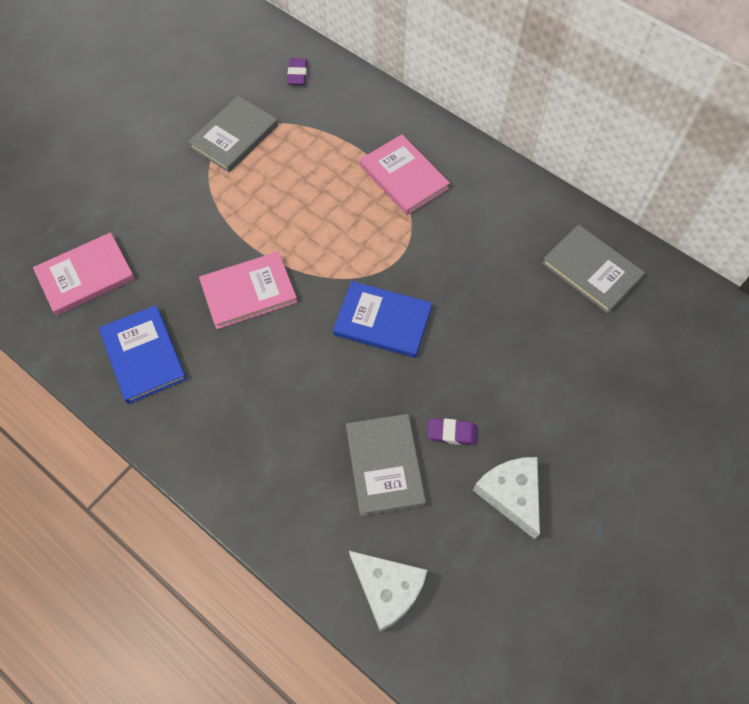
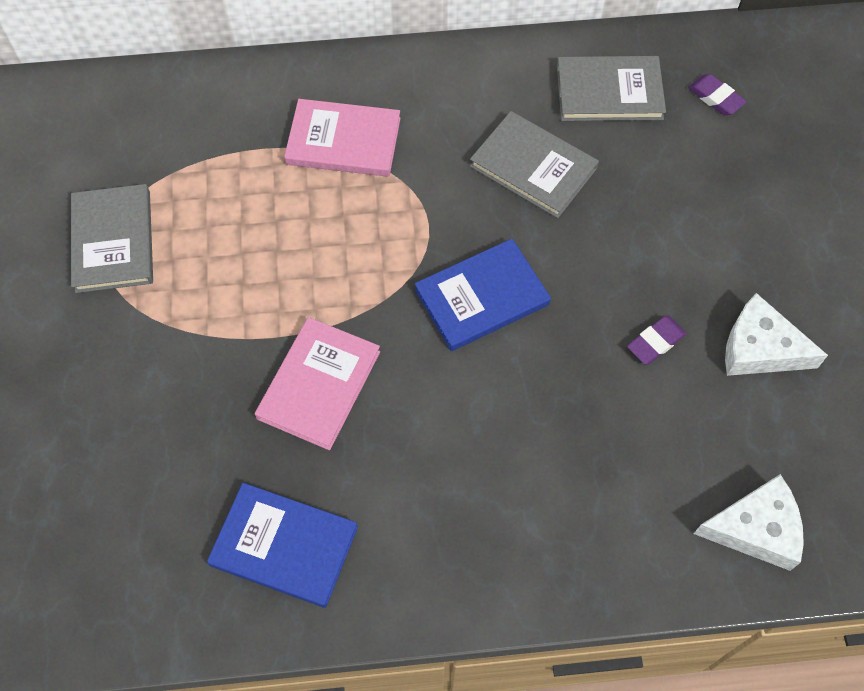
camera: 45 degrees left, 0 degrees up
(86, 276) = (118, 526): pink book -> none
(297, 74) = (107, 121): purple eraser -> purple eraser (715, 98)
(385, 465) = (633, 425): grey book -> grey book (533, 167)

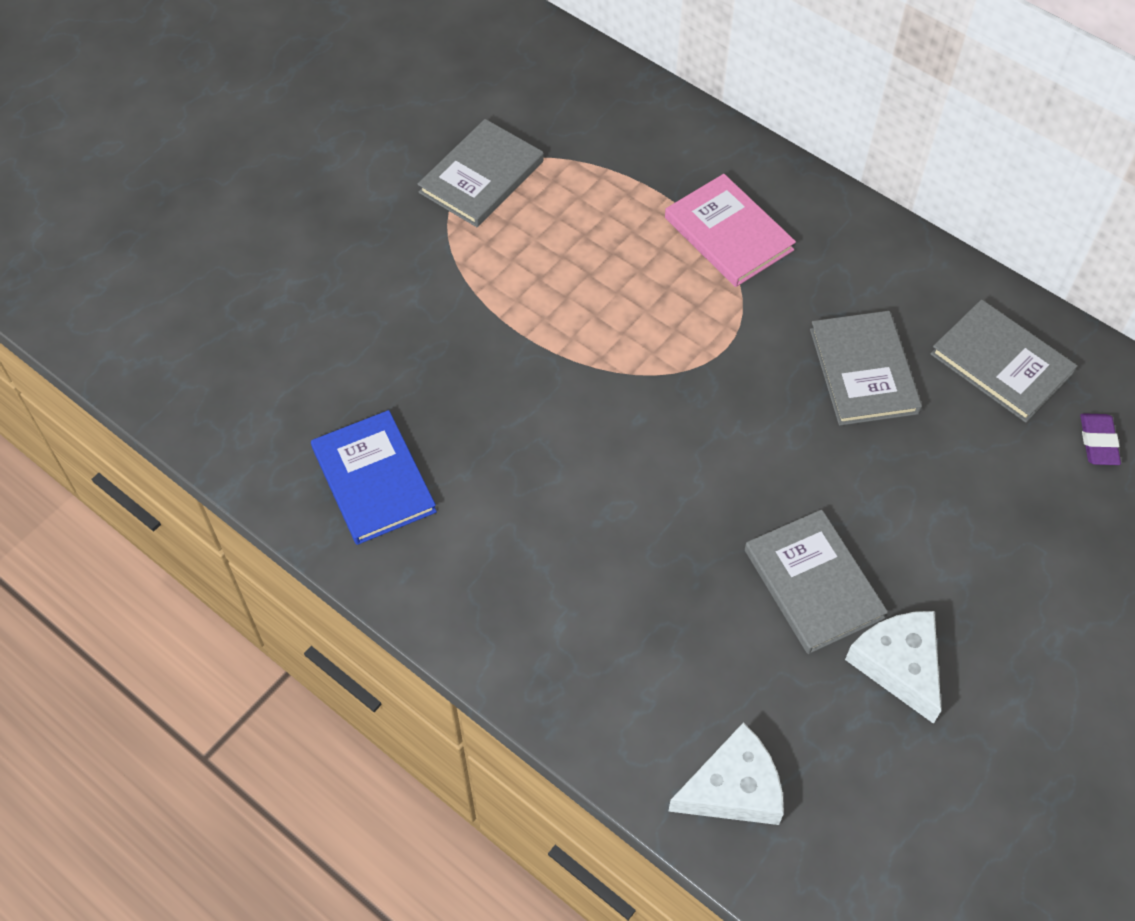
camera: 45 degrees right, 5 degrees down
(318, 385) = (516, 393): pink book -> none
(482, 297) = (708, 434): blue book -> none
(655, 342) = (813, 584): purple eraser -> grey book
(755, 528) = (733, 788): white cheese -> white cheese turned 60 degrees counterclockwise

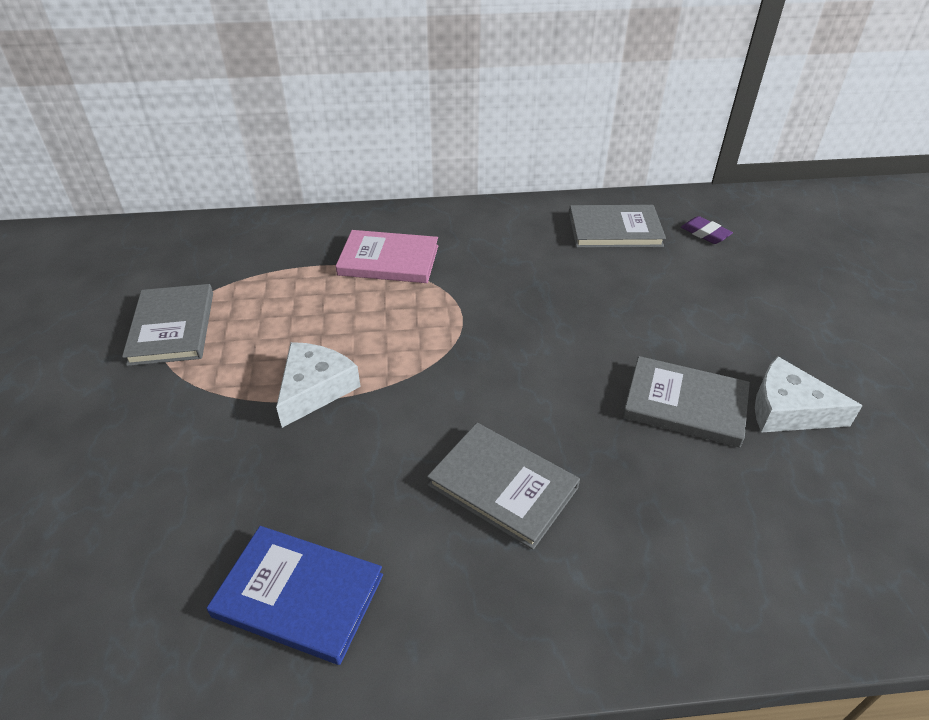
camera: 45 degrees left, 15 degrees down
(733, 788) = (827, 577): white cheese -> white cheese (315, 389)
(864, 371) = (554, 277): grey book -> grey book (503, 486)

